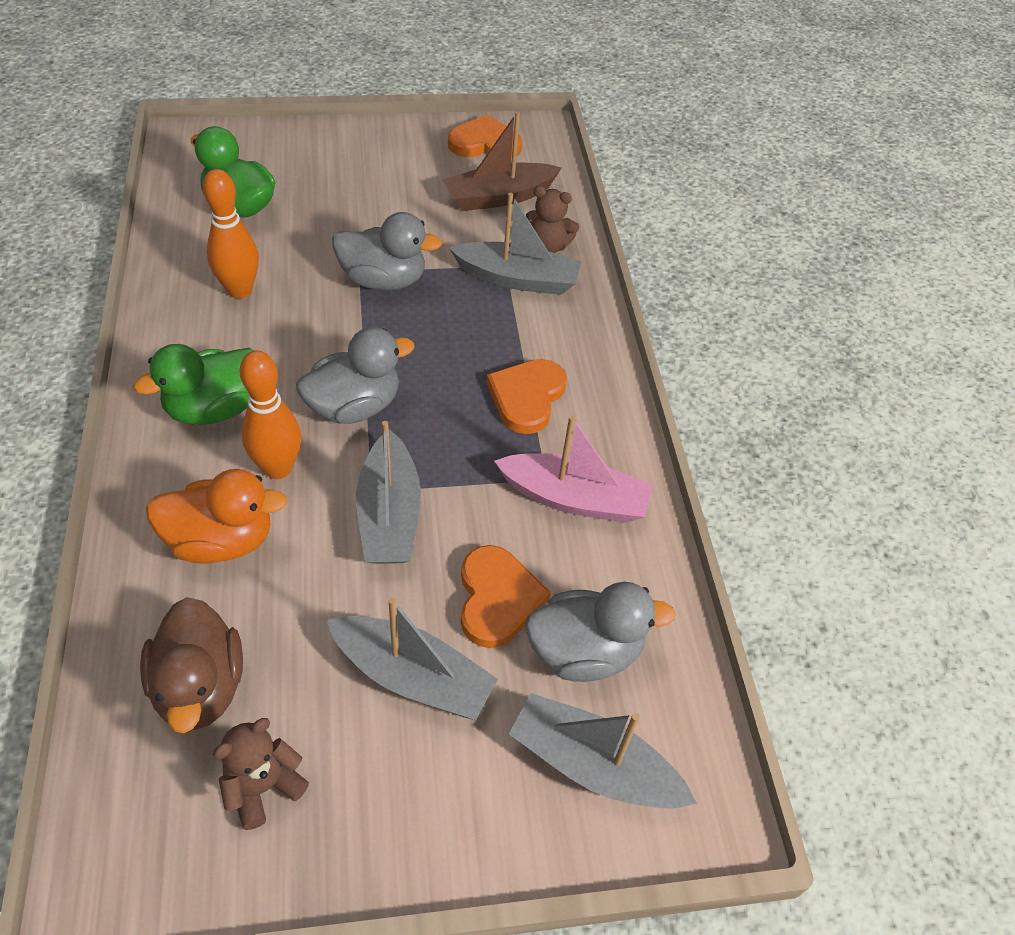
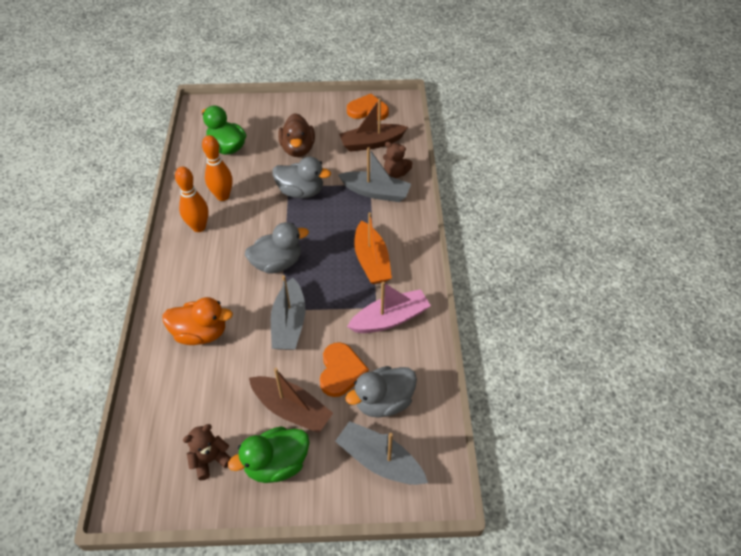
camera: 10 degrees right, 0 degrees up
(200, 687) = (183, 408): brown duck -> brown duck (298, 149)
(214, 408) = (203, 262): green duck -> green duck (276, 464)
(278, 468) = (233, 296): orange bowling pin -> orange bowling pin (199, 227)
(413, 677) = (292, 409): grey boat -> brown boat
(527, 397) = (372, 261): orange heart -> orange boat
(574, 499) = (390, 319): pink boat -> pink boat turned 45 degrees counterclockwise
(584, 652) = (383, 402): grey duck -> grey duck turned 150 degrees clockwise

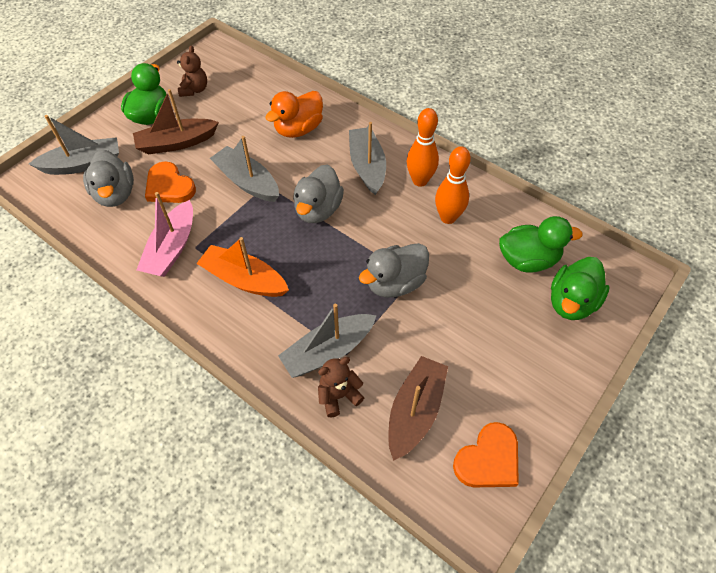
camera: 130 degrees right, 5 degrees up
(209, 263) = (367, 166): none -> grey boat
(243, 120) = (571, 302): none -> green duck
(298, 149) = (470, 324): brown duck -> none
(383, 402) = (115, 194): grey duck -> grey duck turned 150 degrees clockwise

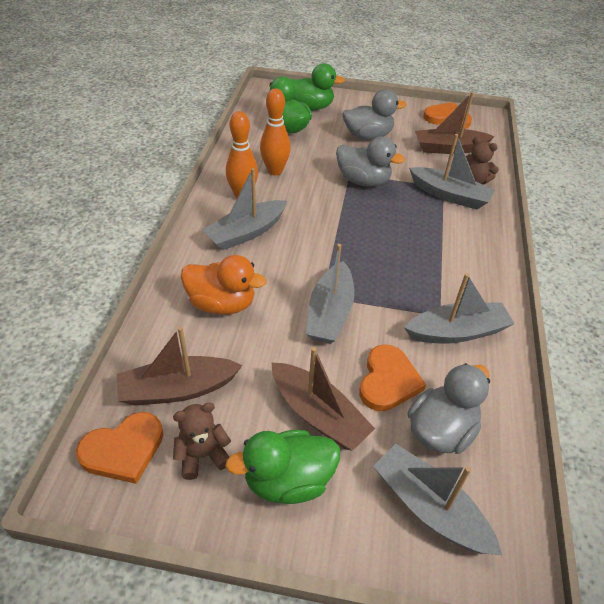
camera: 120 degrees left, 10 degrees down
(172, 248) = (457, 332): pink boat -> grey boat
(223, 64) = (123, 450): none -> orange heart
(244, 91) = (177, 389): none -> brown boat
(244, 279) = (439, 264): orange boat -> none
(318, 210) = (325, 246): grey duck -> grey duck (368, 136)

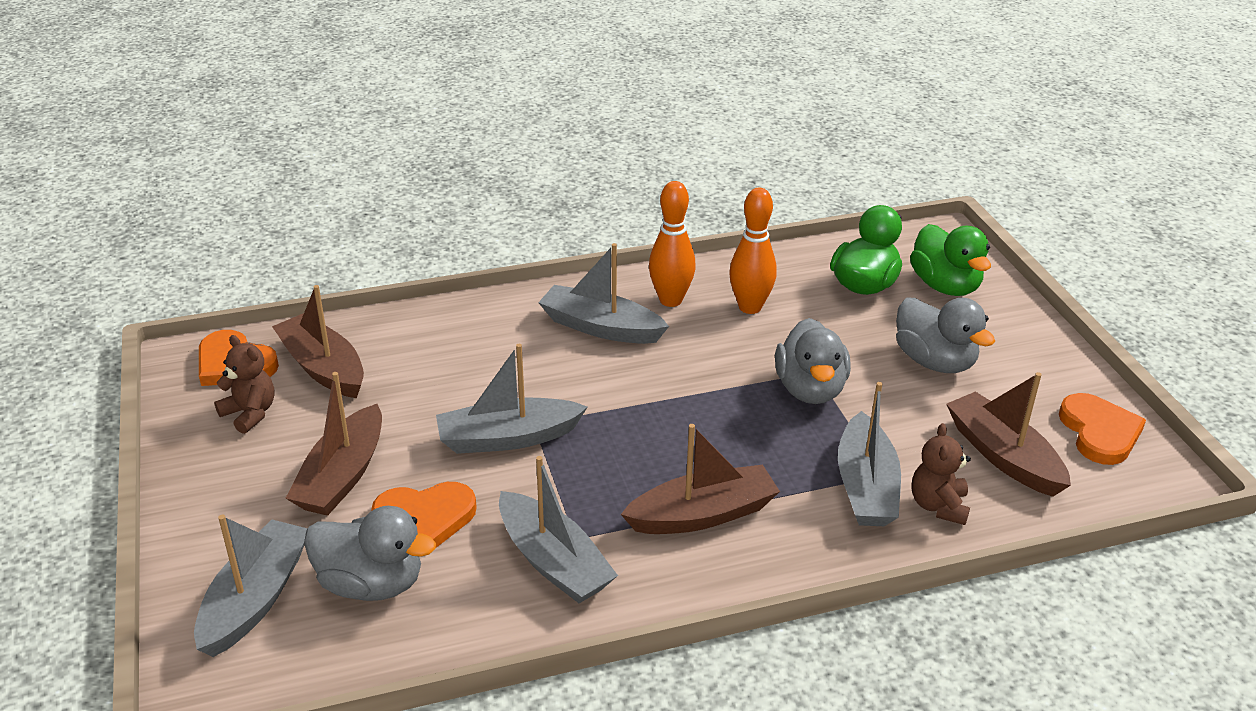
camera: 65 degrees right, 10 degrees down
(222, 304) = (464, 352): orange duck -> none
(288, 480) = (245, 480): green duck -> none
(444, 257) = (703, 514): none -> brown boat

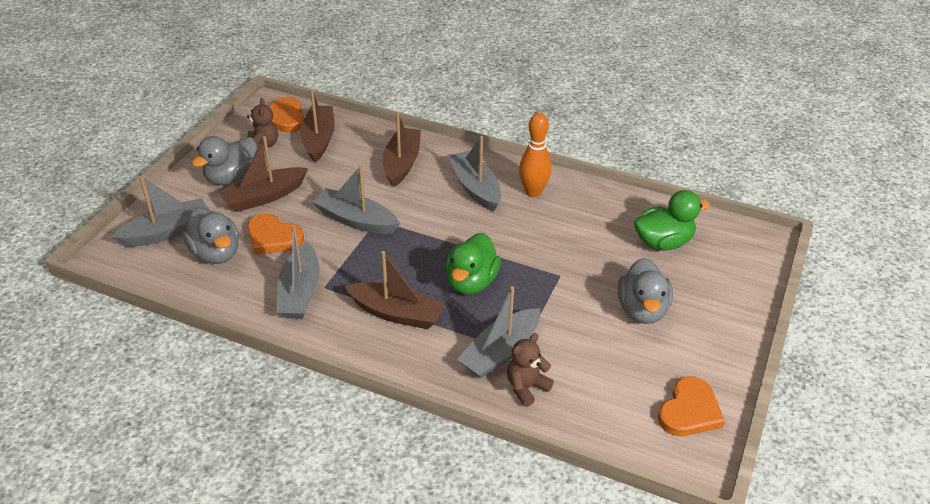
camera: 40 degrees right, 5 degrees up
(750, 307) = (573, 219): orange bowling pin -> none
(810, 389) = (543, 283): grey duck -> grey duck (232, 178)
(945, 286) = (716, 270): green duck -> green duck (471, 282)
(1003, 456) = (605, 386): brown boat -> brown boat (401, 163)

